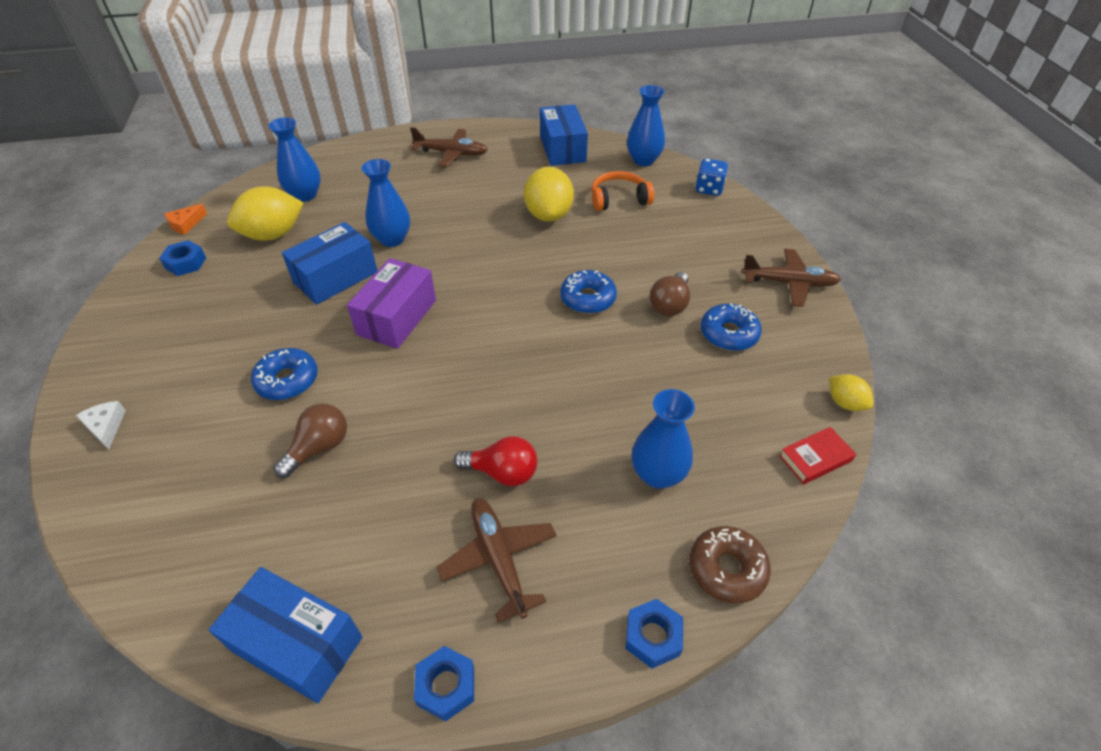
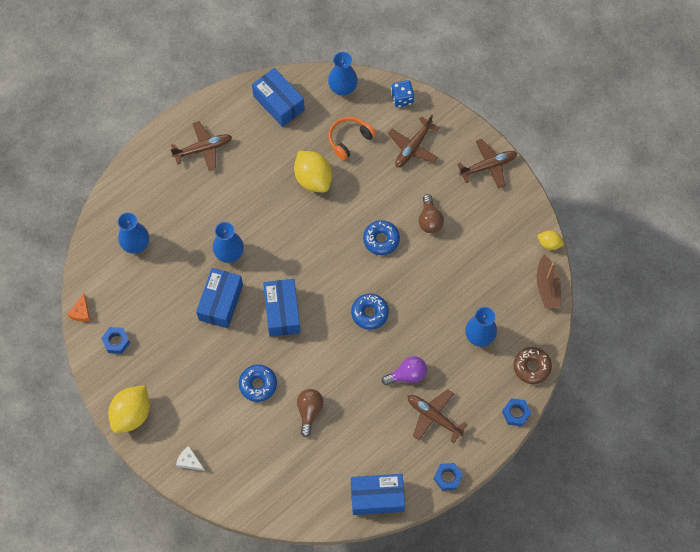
camera: 30 degrees left, 20 degrees up
(273, 235) = (149, 290): yellow lemon -> yellow lemon (132, 414)
(397, 317) = (282, 312): purple box -> blue box
(502, 472) = (407, 375): red light bulb -> purple light bulb
(695, 231) = (413, 147): none -> brown plane
(728, 334) = (472, 226): blue donut -> blue donut (370, 313)
(815, 458) = (547, 287): red book -> brown boat

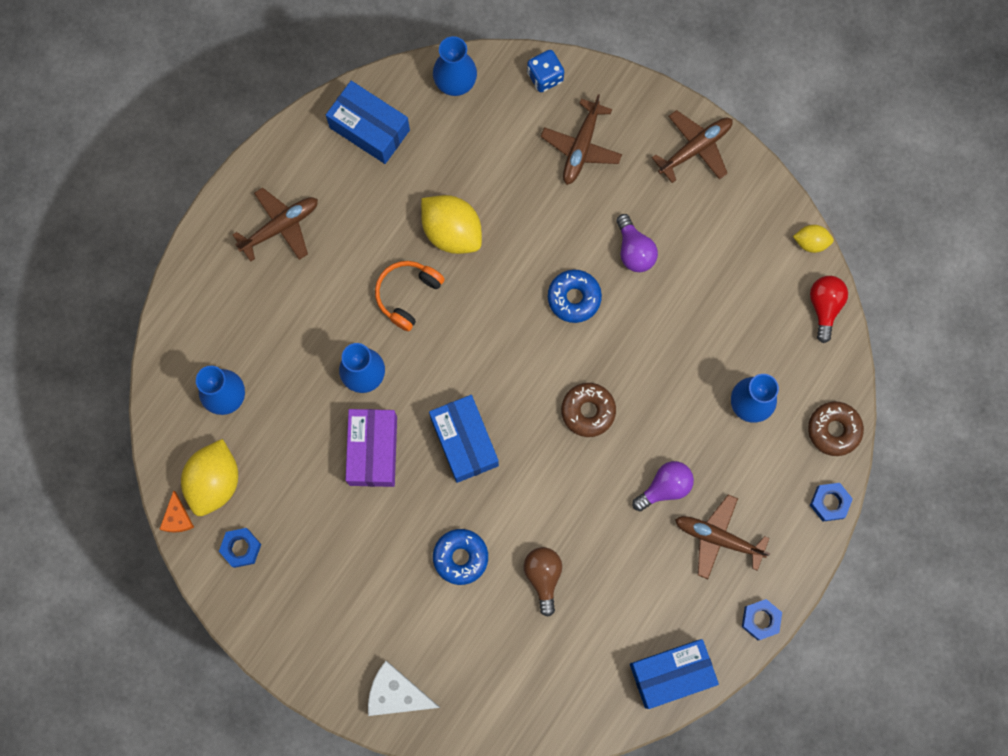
camera: 15 degrees left, 10 degrees up
(132, 414) = (295, 648): yellow lemon -> yellow lemon (214, 481)
(189, 461) = (397, 694): white cheese -> white cheese, size x1.70
(221, 302) = (373, 451): blue box -> purple box
(349, 139) = (487, 159): orange headphones -> orange headphones (407, 295)
(370, 313) = (588, 411): blue donut -> brown donut
(429, 220) = (634, 250): brown light bulb -> purple light bulb
(547, 287) = (824, 307): brown boat -> red light bulb

